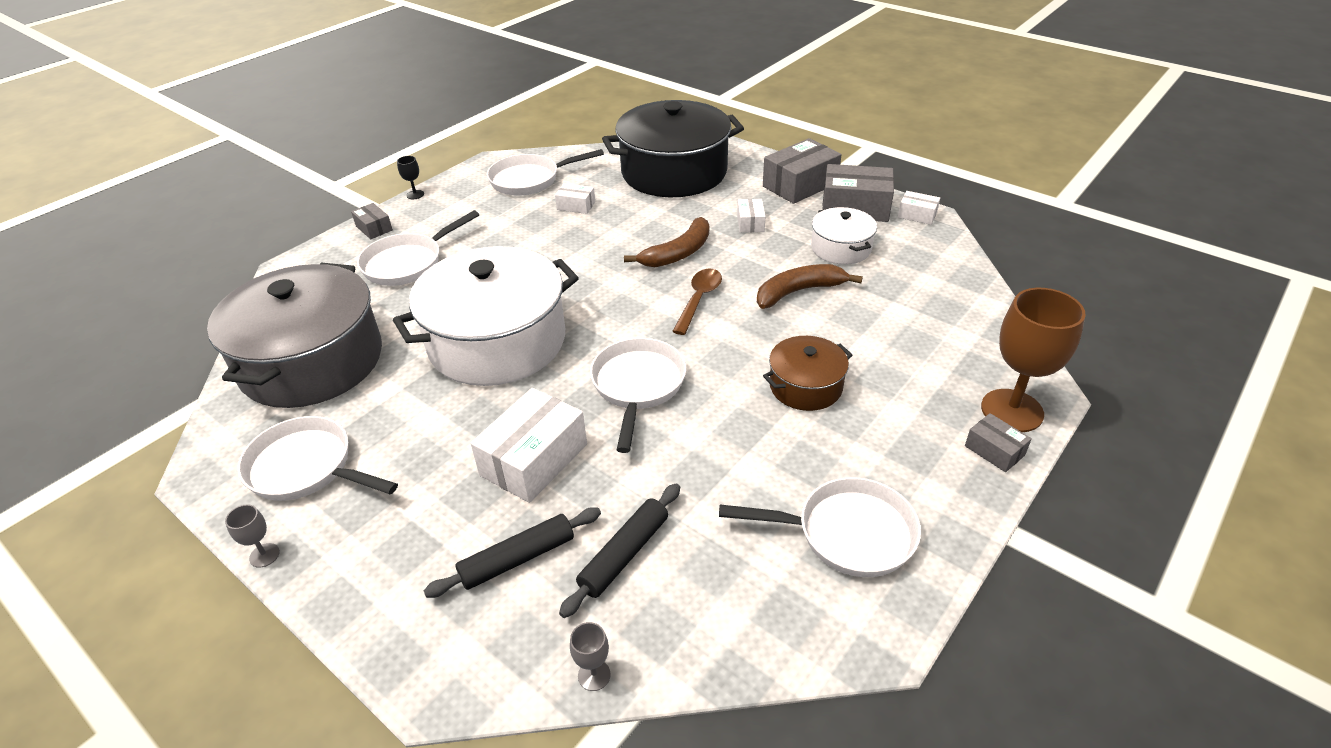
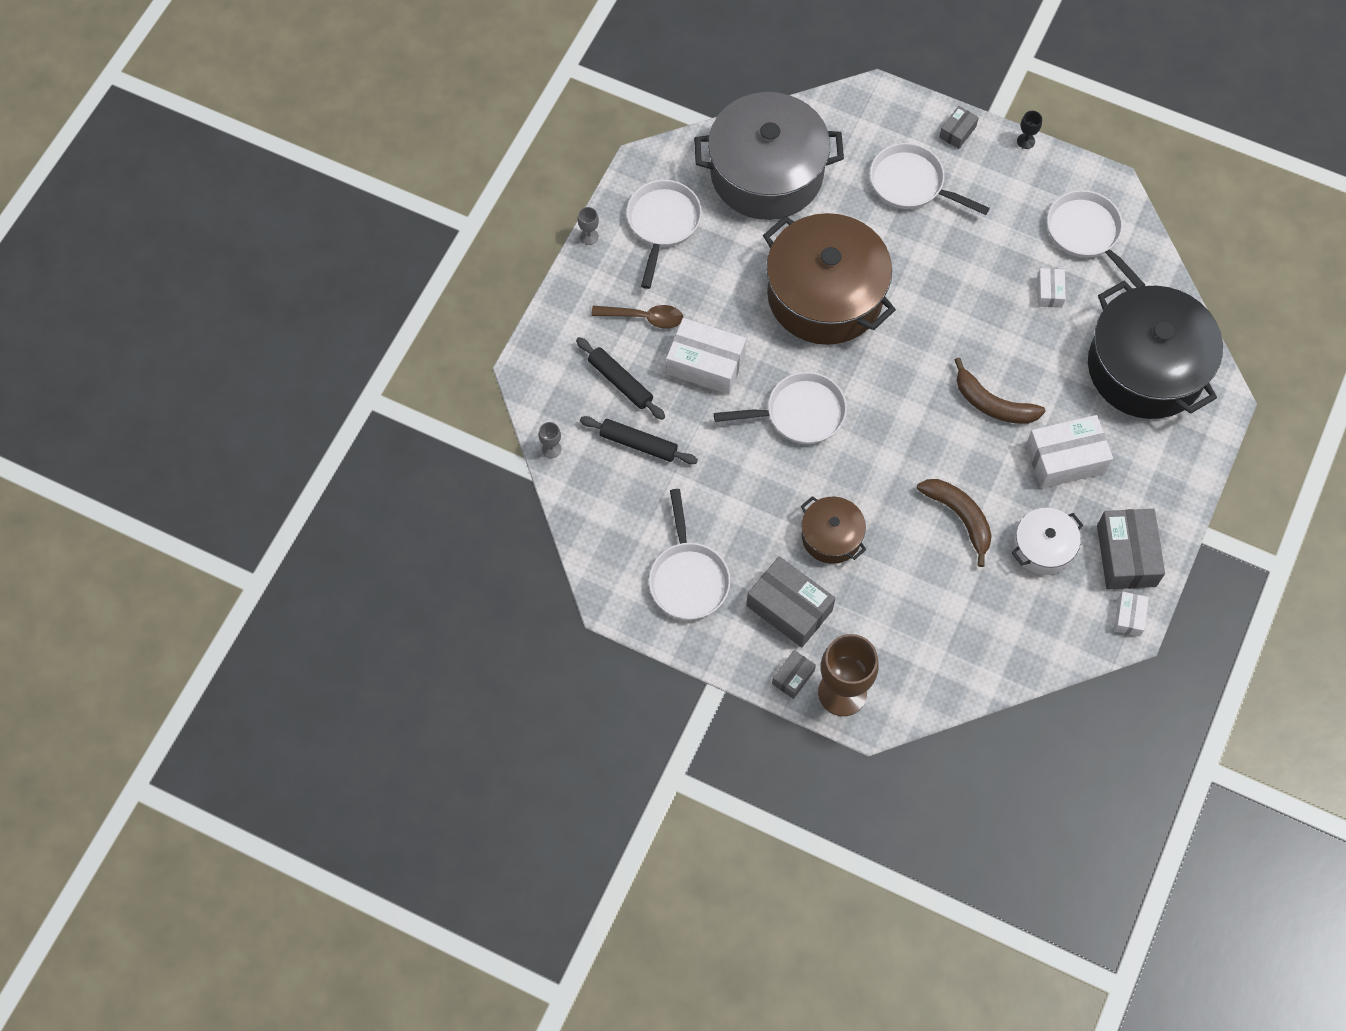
camera: 75 degrees right, 25 degrees up
(497, 341) = (825, 295): white pot -> brown pot
(699, 300) = (924, 436): brown spoon -> brown spoon (644, 317)
(750, 223) = (1065, 459): white box -> white box, size x1.94
(800, 185) = (1157, 497): grey box -> grey box (789, 608)

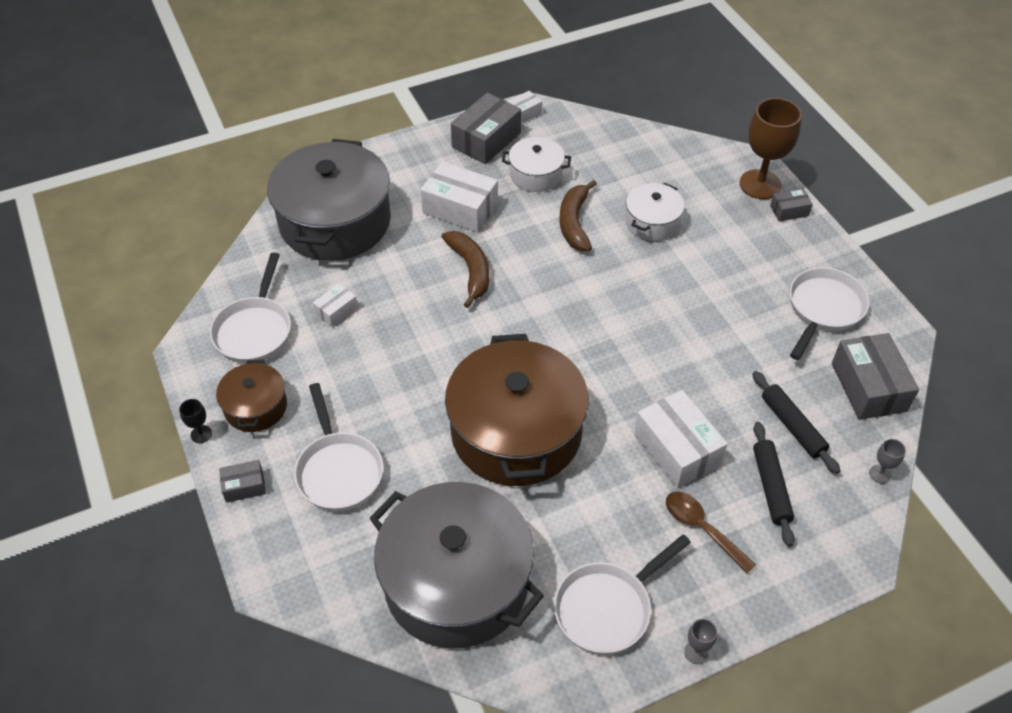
camera: 140 degrees left, 15 degrees down
(789, 608) = (756, 247): grey box -> grey box (869, 387)
(799, 413) = (629, 359): white pan -> none
(831, 536) = (683, 268): brown pot -> brown pot (255, 407)
(897, 569) = (652, 222): none -> white pot
(1146, 367) = (335, 222): black pot -> grey pot

